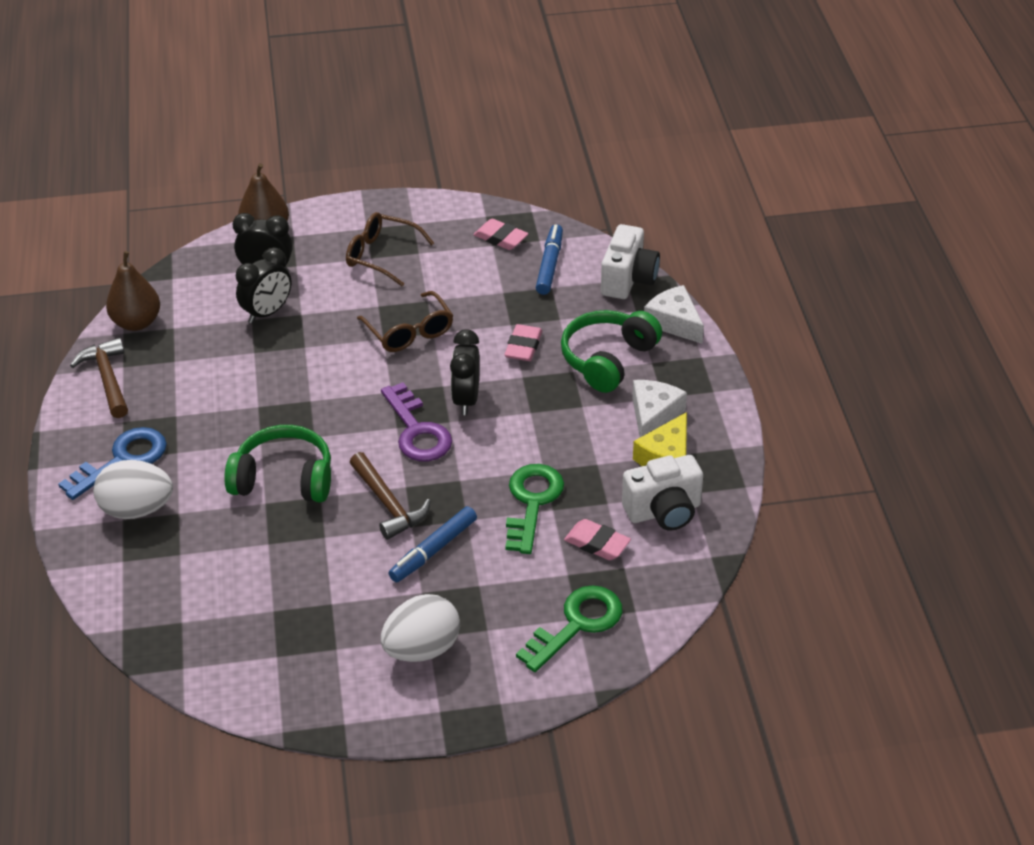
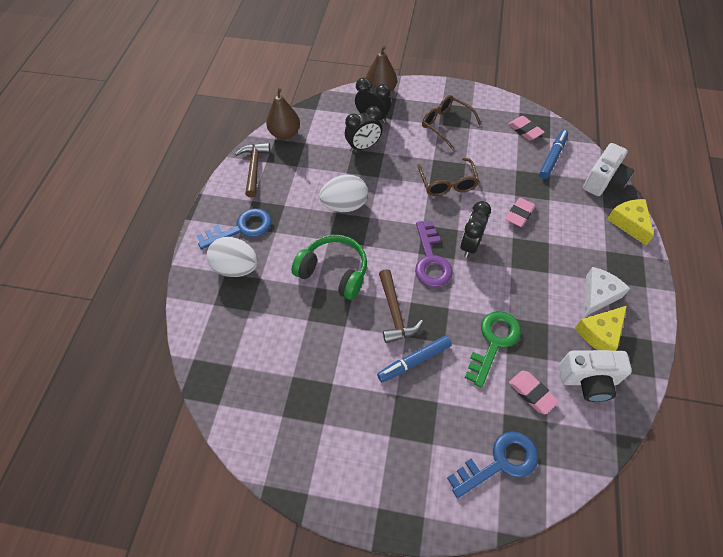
camera: 20 degrees right, 15 degrees up
(422, 649) = (381, 445): white egg -> white egg (345, 205)
(577, 624) = (500, 462): green key -> blue key
(607, 359) = (575, 240): green headphones -> none
(674, 322) = (629, 223): white cheese -> yellow cheese

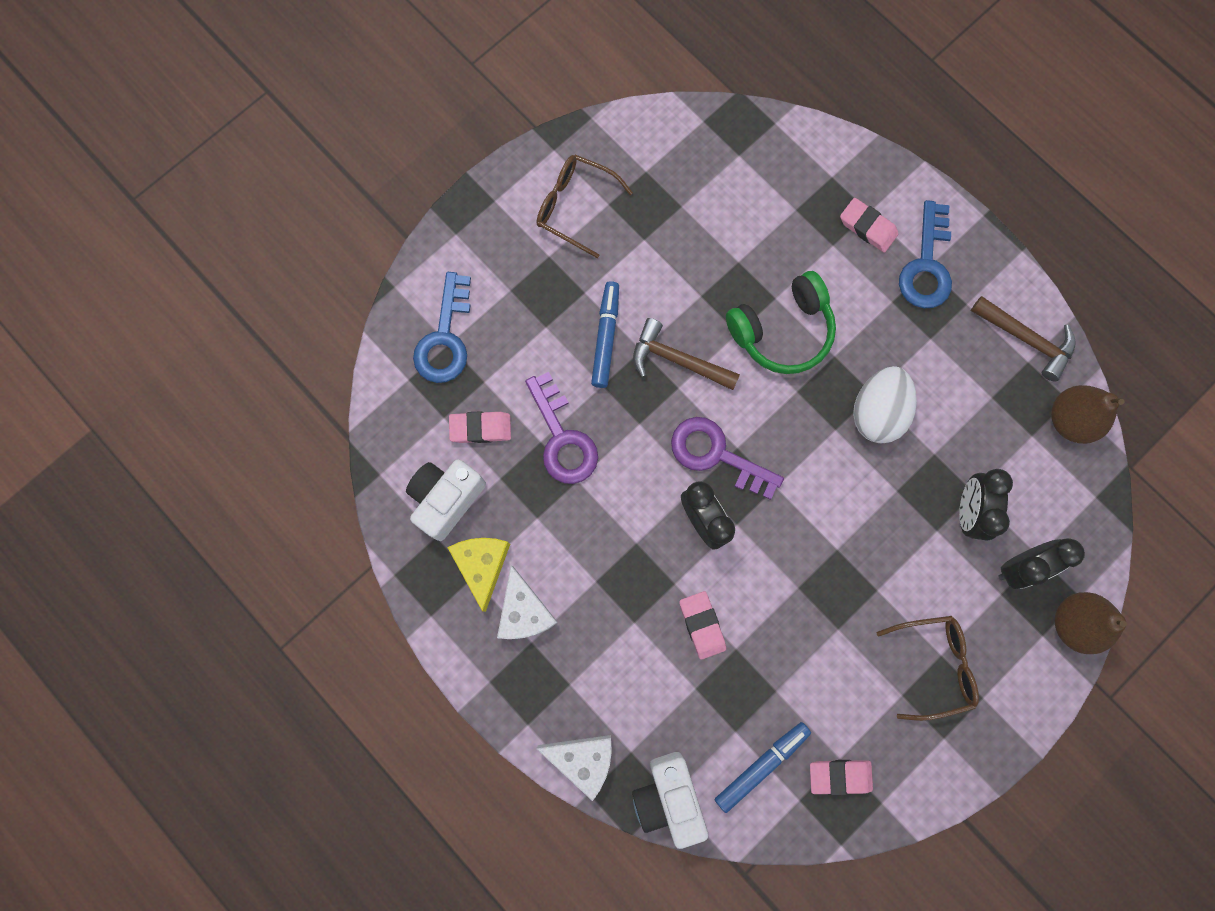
camera: 125 degrees right, 20 degrees up
(236, 268) = (867, 227): white egg -> pink eraser
(447, 183) = (820, 574): brown glasses -> brown glasses (575, 207)
(493, 342) = (562, 438): green key -> purple key
(552, 158) = (761, 765): blue marker -> blue marker turned 105 degrees counterclockwise
(629, 223) = (583, 759): yellow cheese -> white cheese

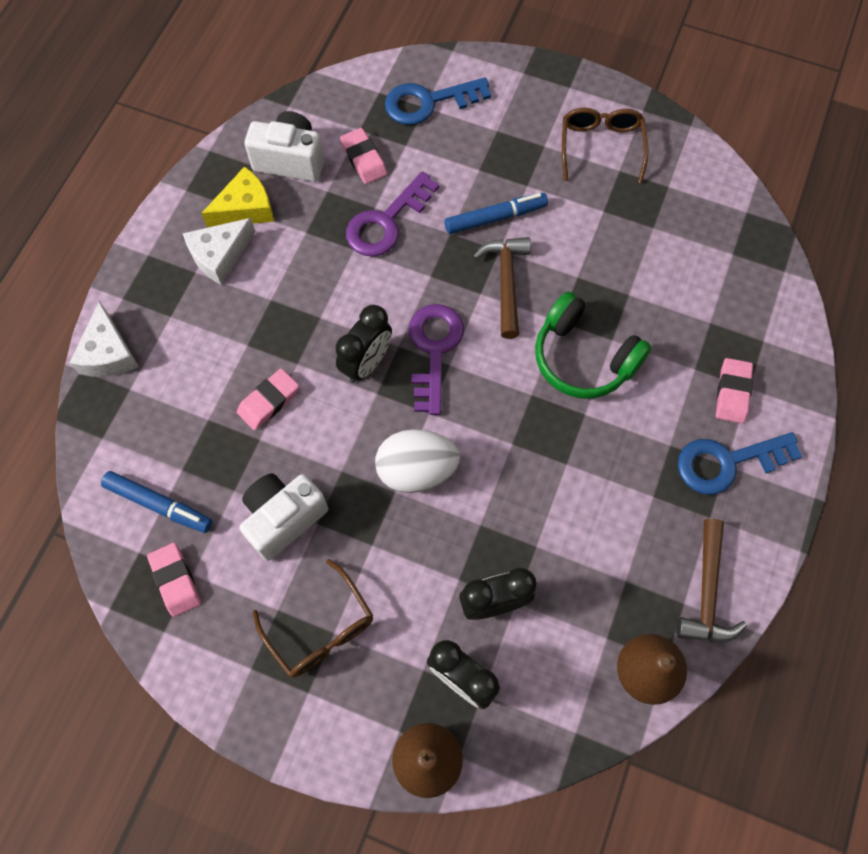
camera: 65 degrees right, 10 degrees down
(668, 796) = (101, 435): white camera -> white camera (283, 518)
(877, 412) = (550, 475): white egg -> white egg (416, 470)

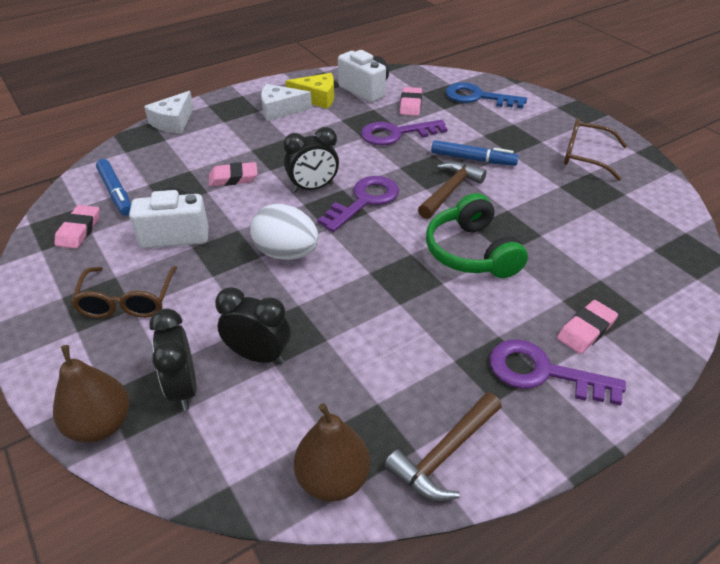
camera: 35 degrees right, 25 degrees down
(601, 147) = (585, 156): brown glasses -> brown glasses turned 105 degrees counterclockwise
(727, 462) = (542, 373): blue key -> purple key

